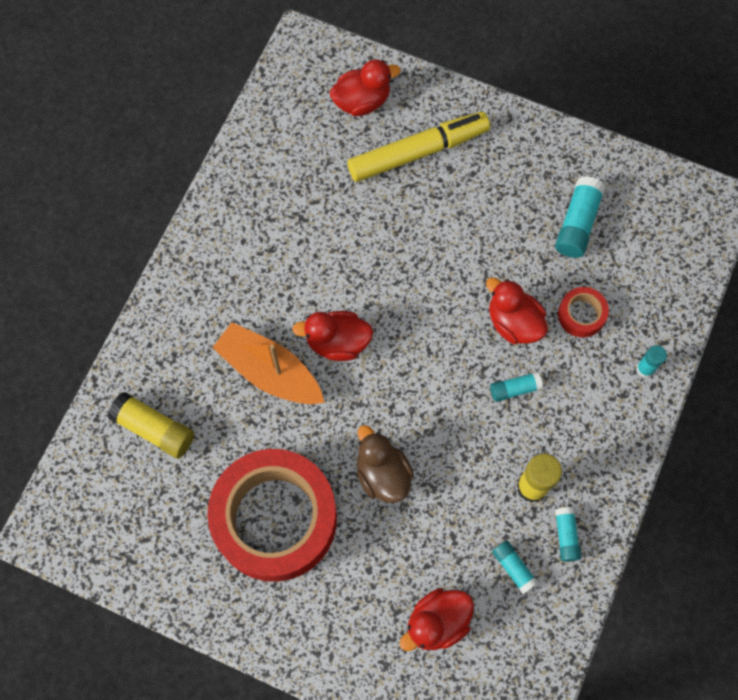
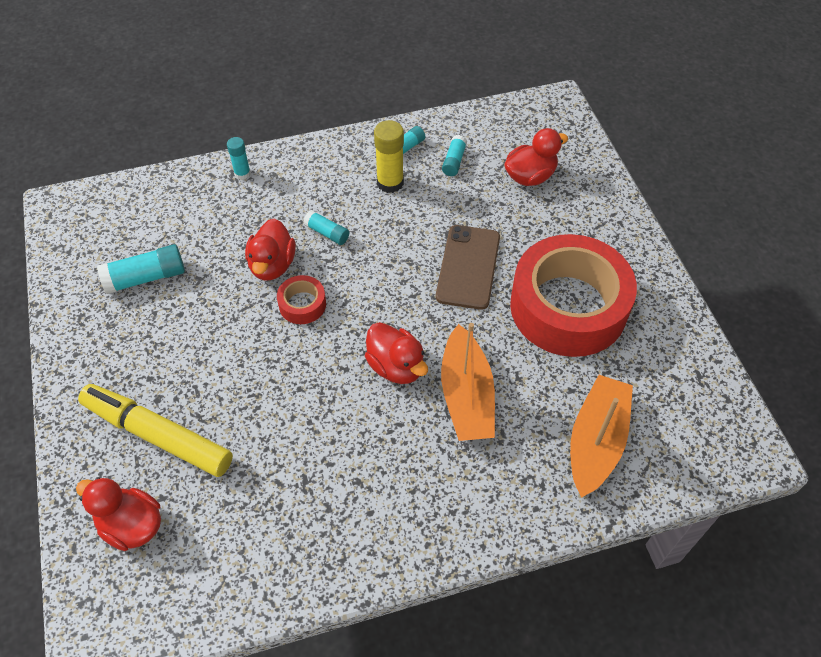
camera: 130 degrees left, 15 degrees down
(154, 429) = (596, 441): yellow glue stick -> orange boat
(382, 474) = (468, 267): brown duck -> brown phone
(437, 622) = (530, 176): red duck -> red duck turned 45 degrees counterclockwise
(581, 315) = (229, 230): red tape -> red tape (302, 304)

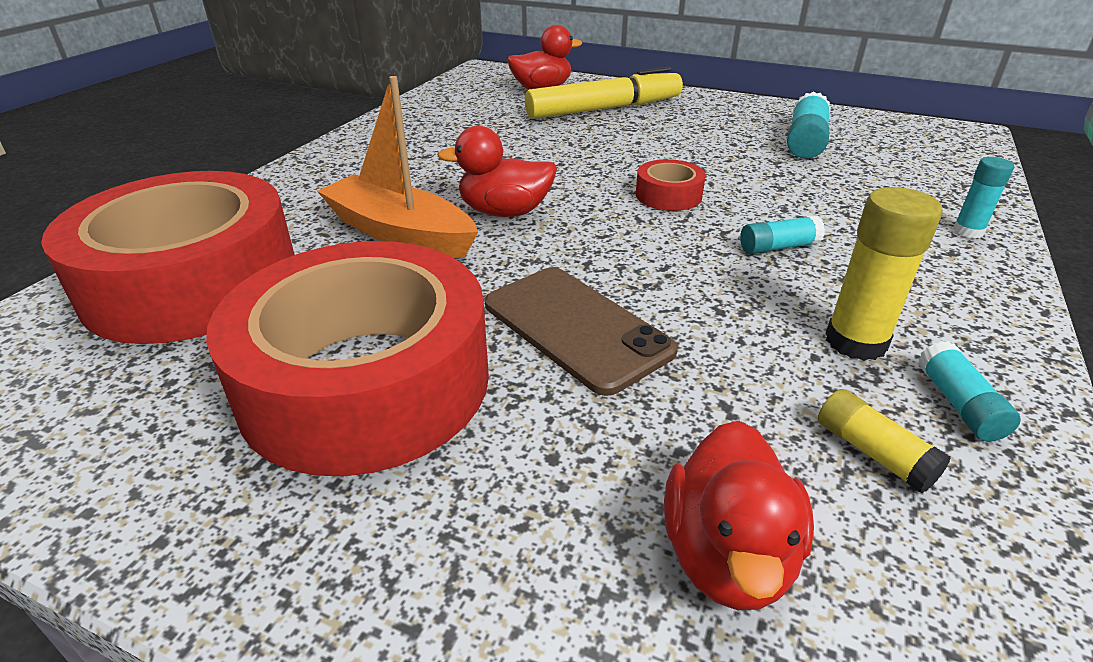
camera: 130 degrees right, 20 degrees down
(272, 265) = (754, 199): red duck -> none
(454, 161) = (873, 453): turquoise glue stick -> yellow glue stick
(596, 441) = (192, 282): orange boat -> red tape

